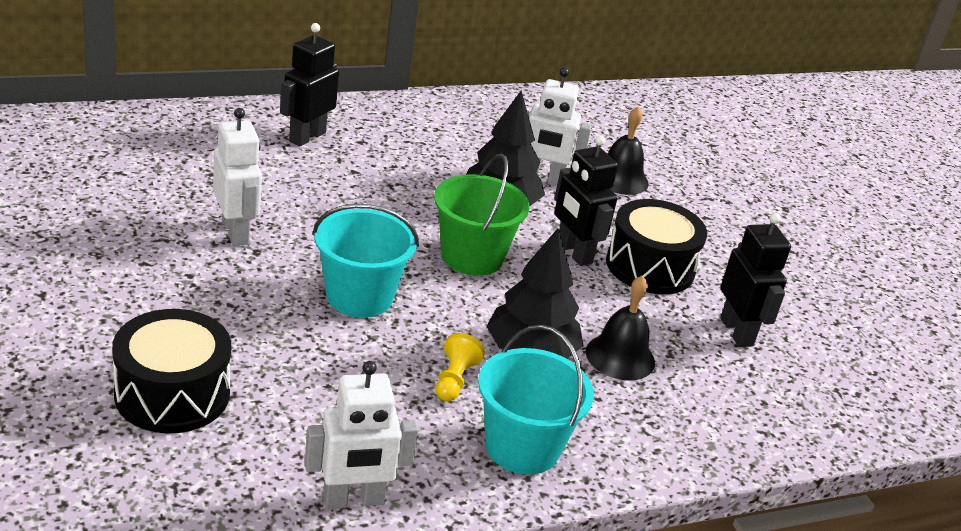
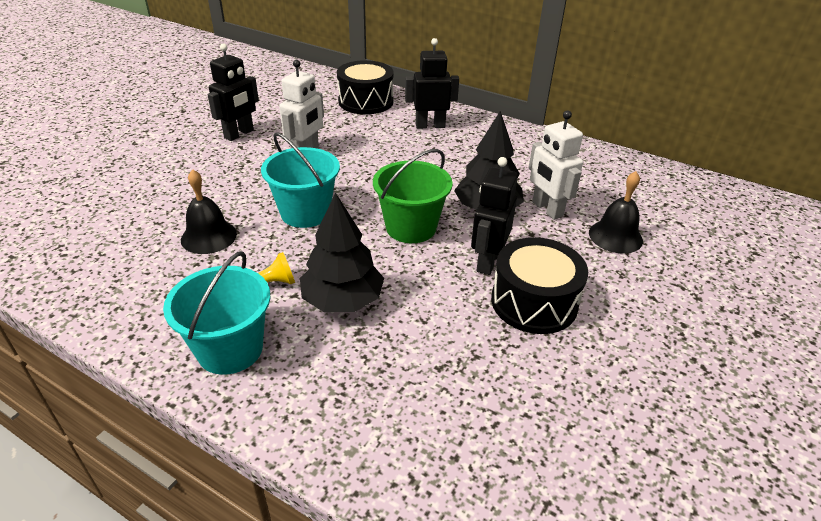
camera: 55 degrees right, 5 degrees up
(172, 394) = (138, 206): black drum -> black drum (366, 101)
(353, 500) = (102, 308): white robot -> none
(620, 357) = (397, 343): black bell -> black bell (209, 236)
(737, 332) = (528, 391): black robot -> black robot (239, 134)

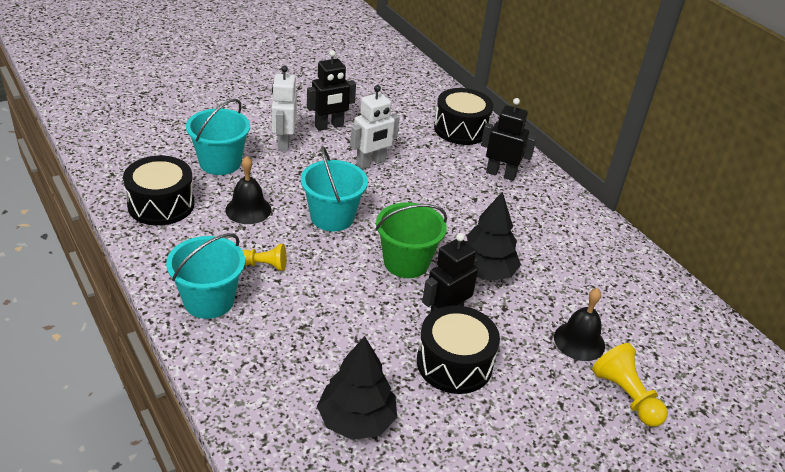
camera: 25 degrees right, 0 degrees up
(98, 267) = (161, 204): none -> black drum
(143, 202) = (220, 163): none -> turquoise bucket
(343, 300) = (309, 299): black tree -> black tree (356, 420)
(547, 209) = (538, 292): white robot -> white robot (283, 143)
(693, 266) = (626, 396): none -> yellow pawn

